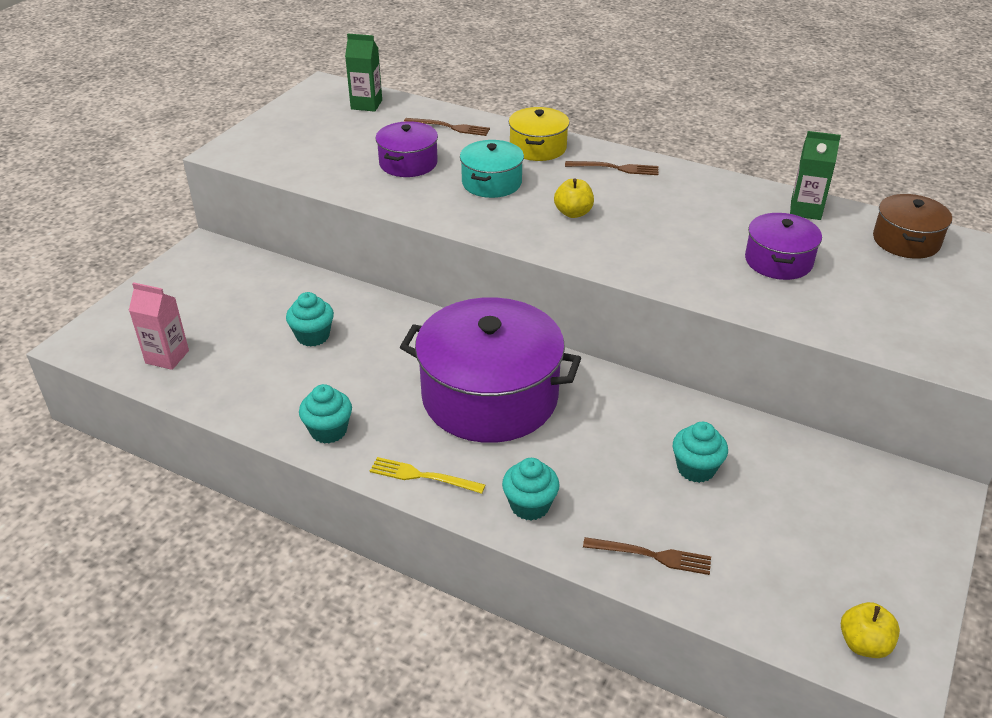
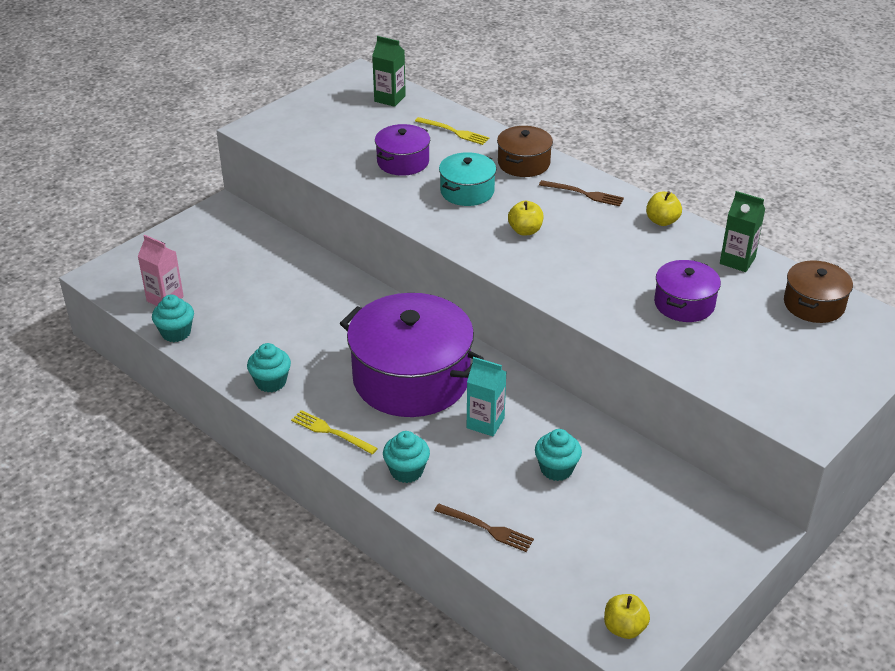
camera: 15 degrees right, 0 degrees up
(313, 336) = (286, 301): turquoise cupcake -> turquoise cupcake (176, 333)
(450, 127) = (454, 132): brown fork -> yellow fork
(538, 148) = (523, 163): yellow pot -> brown pot
(594, 431) = (485, 423): none -> turquoise carton
(709, 183) = (662, 221): none -> yellow apple

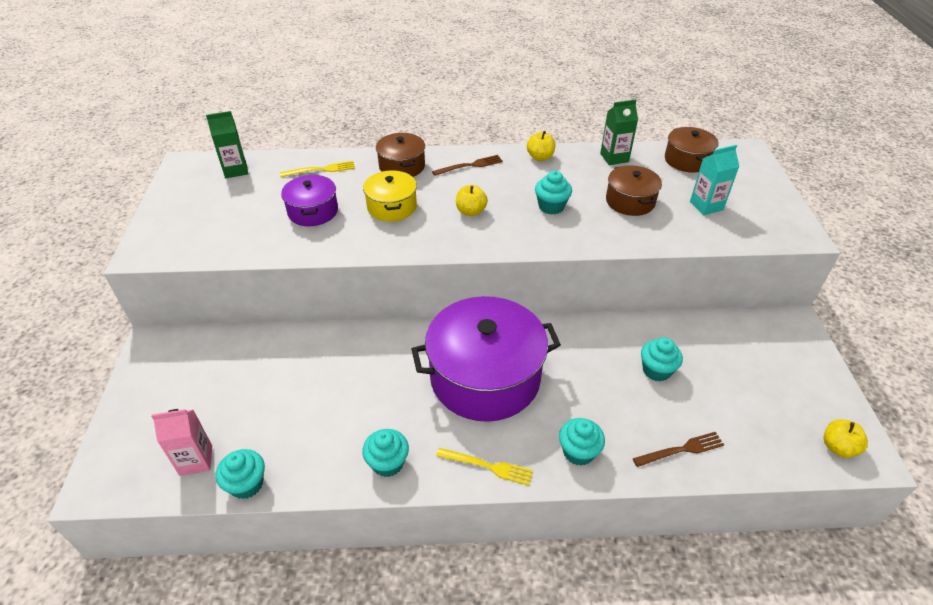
camera: 45 degrees left, 5 degrees up
(331, 432) = (488, 466): yellow fork -> yellow fork turned 150 degrees counterclockwise
(467, 191) = (392, 207): turquoise pot -> yellow pot
(485, 423) = (574, 372): turquoise carton -> turquoise carton (706, 206)
(601, 266) = (551, 206): none -> turquoise cupcake
(684, 304) = (630, 201): purple pot -> brown pot

